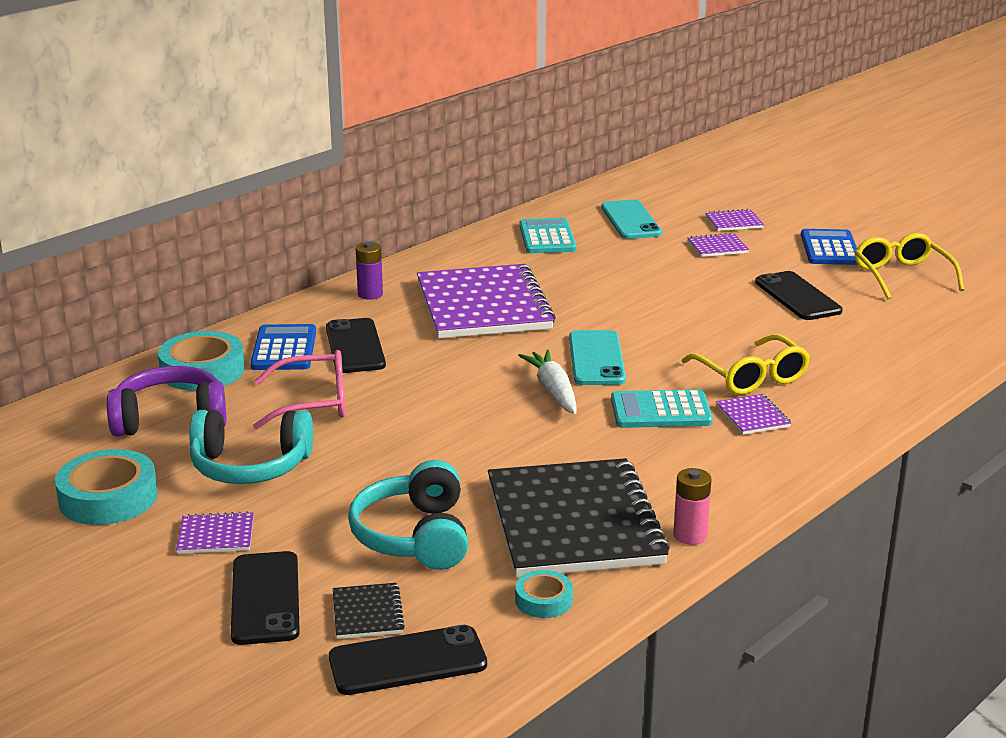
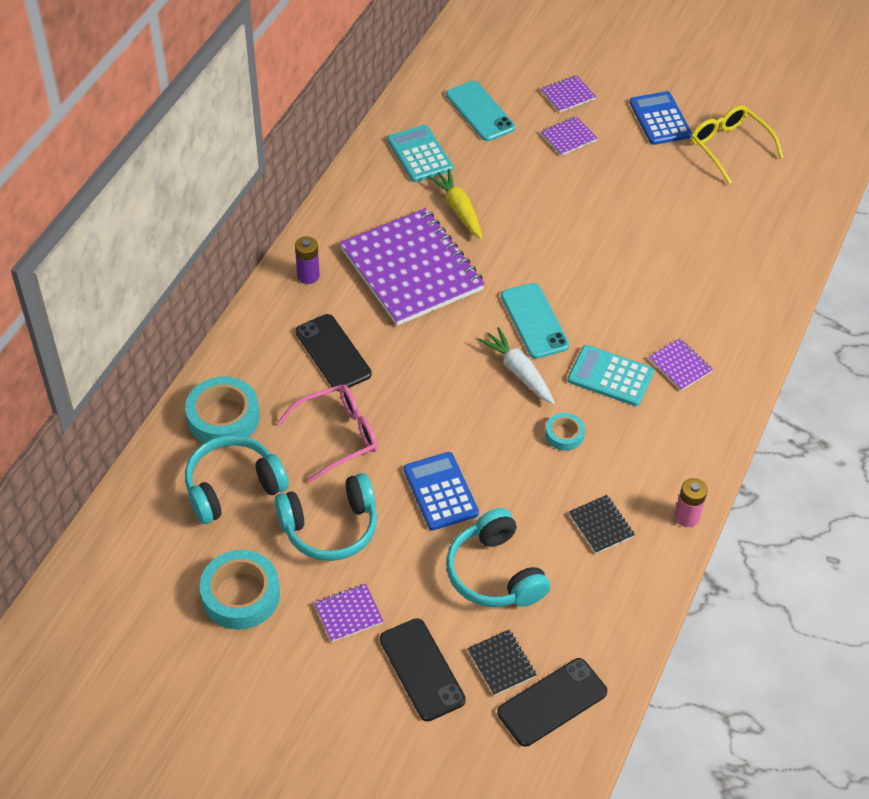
camera: 20 degrees left, 25 degrees up
(170, 419) = (233, 487): purple headphones -> turquoise headphones
(284, 349) = (275, 371): blue calculator -> blue calculator (440, 491)
(543, 600) = (615, 614): turquoise tape -> turquoise tape (564, 434)
(563, 275) = (458, 209): none -> yellow carrot
(574, 522) = (601, 525): black notebook -> black notebook, size x0.40
(661, 411) = (610, 376): turquoise calculator -> turquoise calculator turned 45 degrees clockwise
(751, 377) = (661, 315): yellow glasses -> none
(797, 297) = (658, 196): black phone -> none

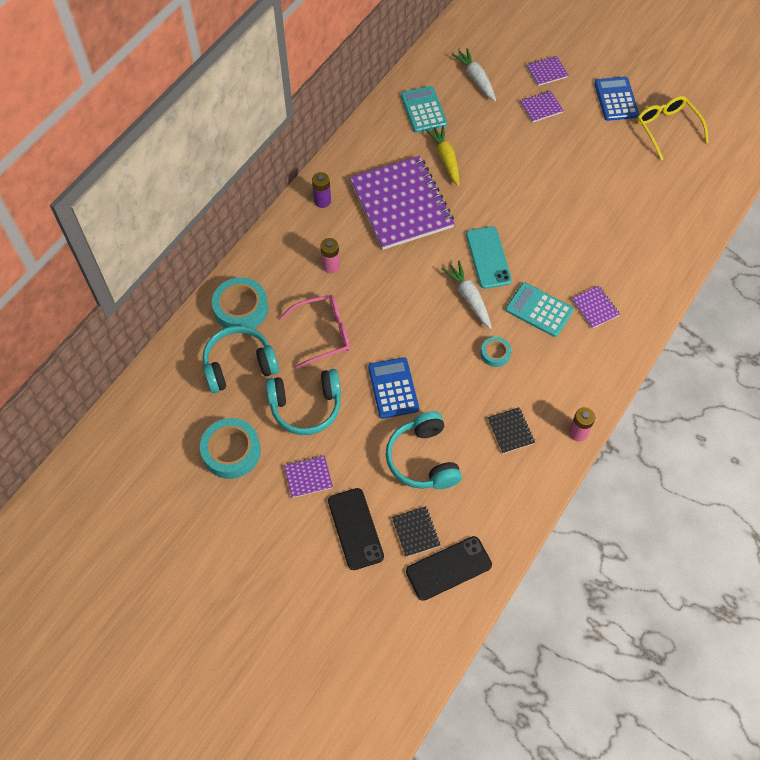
camera: 10 degrees right, 10 degrees up
(333, 353) = (331, 266): black phone -> pink battery
(480, 111) = (476, 79): turquoise phone -> white carrot

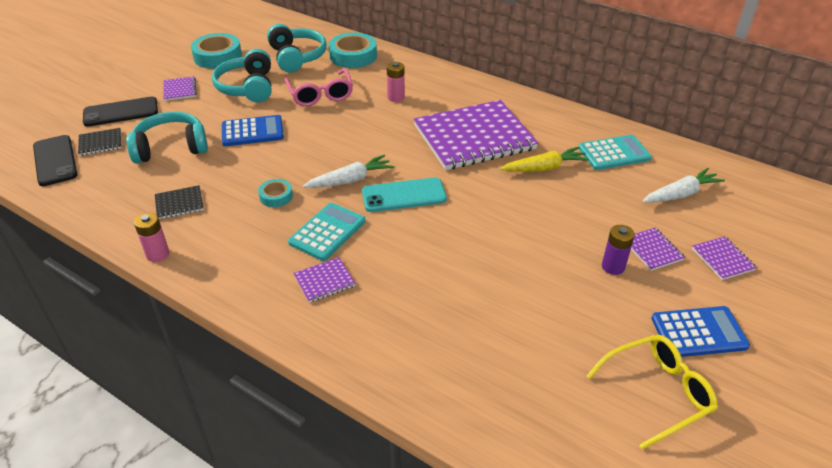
camera: 90 degrees right, 20 degrees down
(322, 201) = (473, 92): purple battery -> purple battery (613, 267)

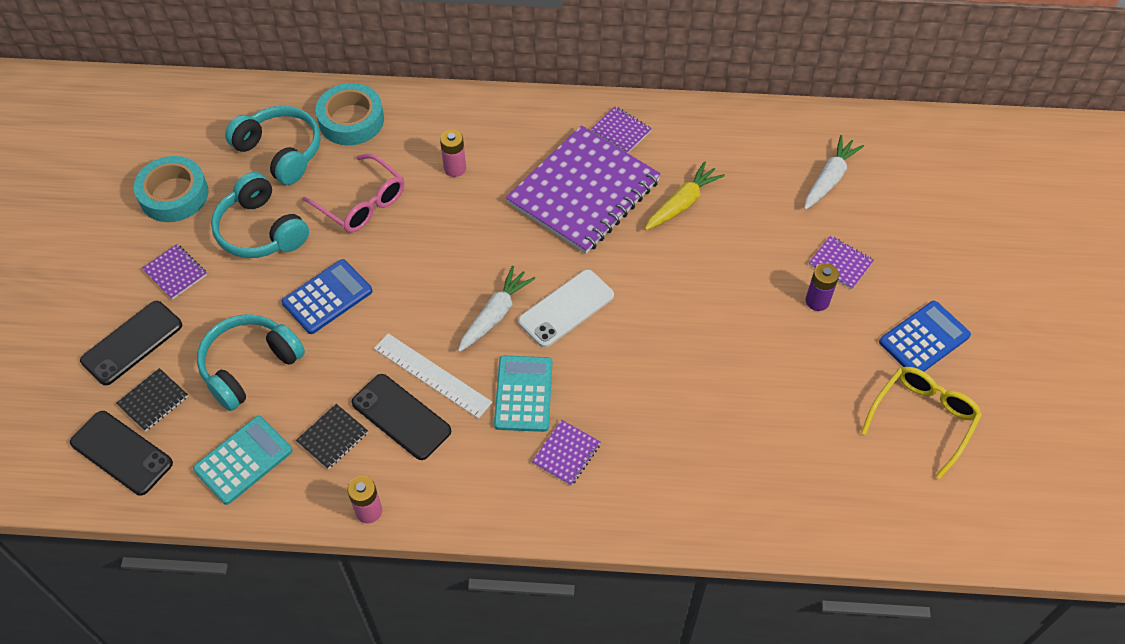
camera: 30 degrees left, 15 degrees up
(233, 210) = (401, 417): none -> black phone
(276, 196) = (432, 375): turquoise tape -> white ruler
(404, 195) = (566, 308): turquoise phone -> white phone
(614, 153) = (738, 150): turquoise calculator -> turquoise calculator (243, 460)
(722, 259) = (904, 245): purple notebook -> purple notebook (621, 131)

